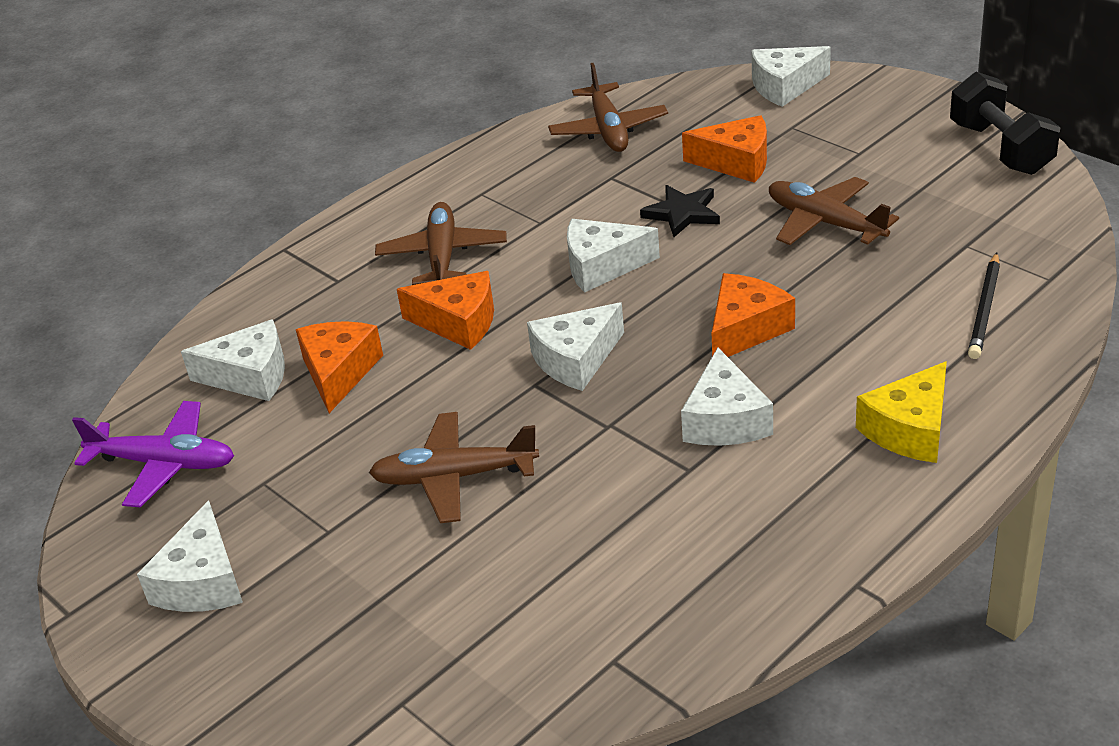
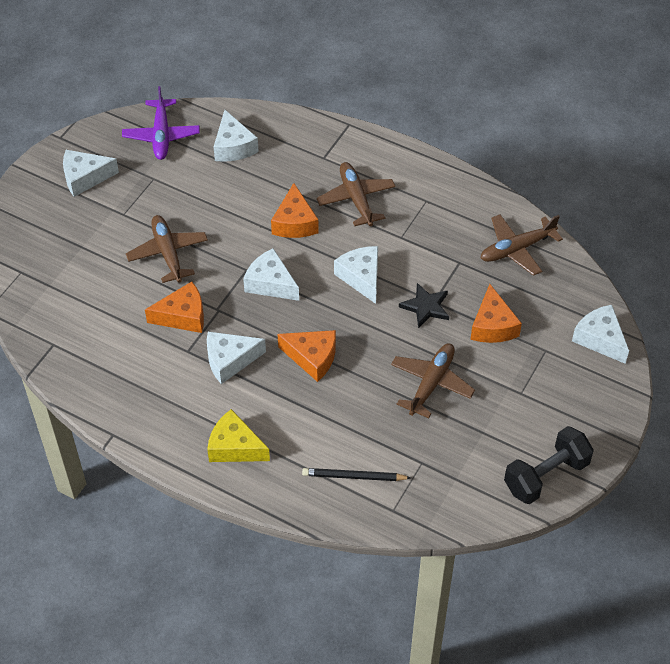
camera: 70 degrees right, 15 degrees up
(339, 372) = (242, 183): orange cheese -> orange cheese (183, 316)
(442, 256) = (356, 199): brown plane -> brown plane turned 90 degrees counterclockwise

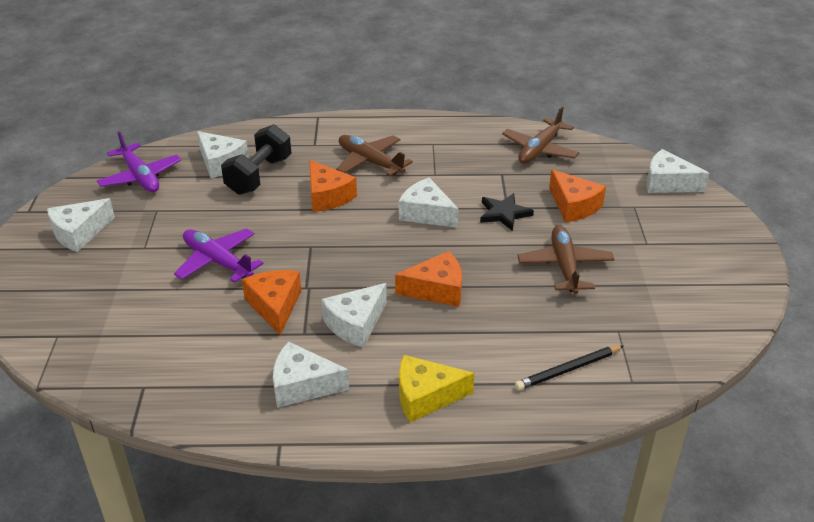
camera: 30 degrees left, 15 degrees down
(168, 253) = (217, 261): brown plane -> purple plane
(183, 316) = (275, 306): orange cheese -> orange cheese turned 60 degrees counterclockwise
(270, 283) = (344, 248): white cheese -> white cheese (302, 385)
(546, 475) = (732, 294): black dumbbell -> black dumbbell (259, 176)

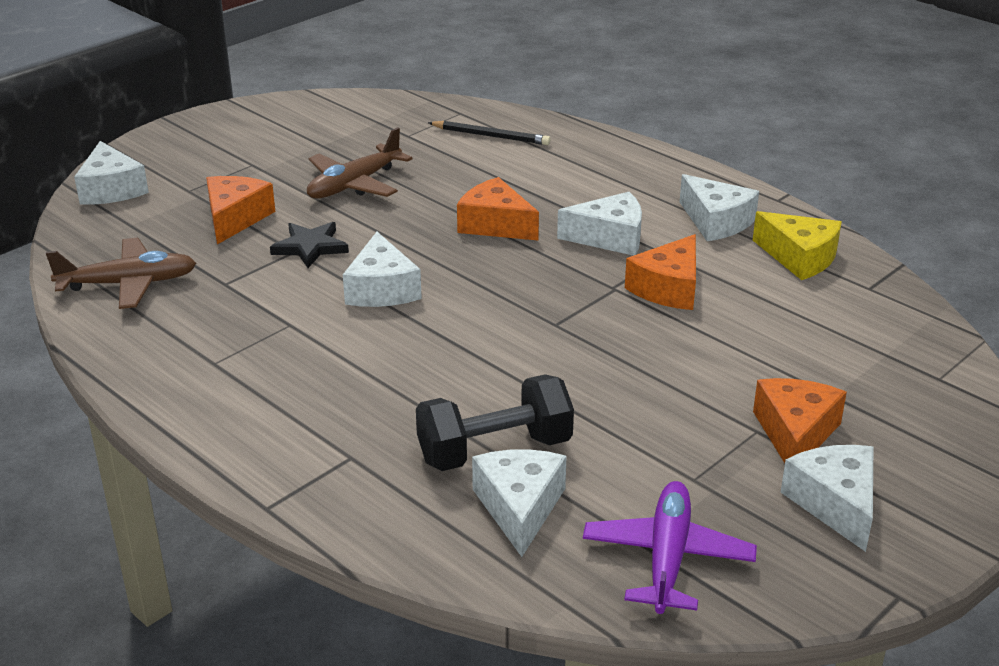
camera: 135 degrees left, 5 degrees down
(79, 233) = (835, 504): white cheese -> white cheese turned 105 degrees counterclockwise
(217, 261) = (681, 363): purple plane -> none
(327, 196) = (452, 369): orange cheese -> orange cheese (795, 433)
(370, 162) = (329, 384): brown plane -> none
(425, 396) = (623, 171): yellow cheese -> yellow cheese (799, 257)

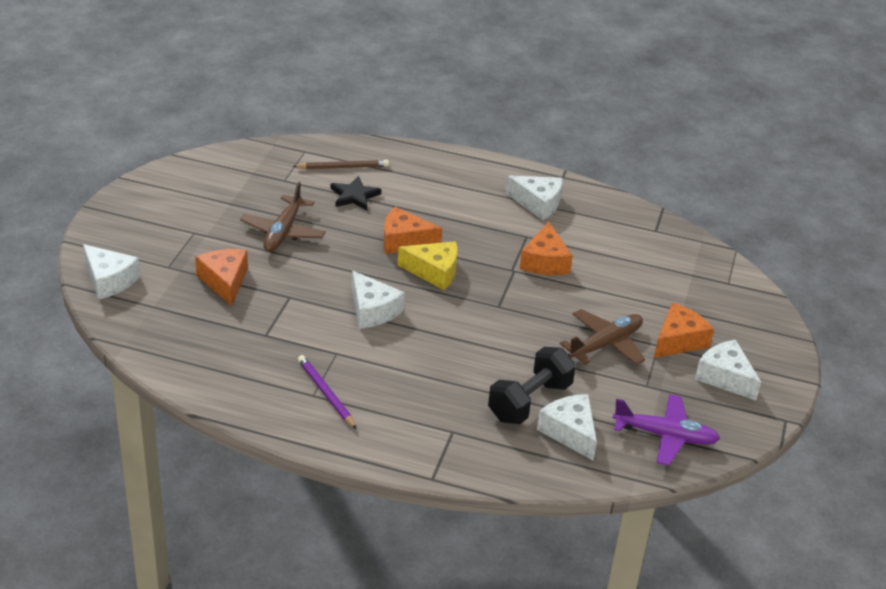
camera: 30 degrees left, 5 degrees up
(128, 284) = (199, 354): brown plane -> brown plane (605, 344)
(231, 366) = (326, 394): none -> purple pencil
(310, 247) = (297, 291): black star -> black star (354, 196)
(490, 136) = (343, 167): black pencil -> brown pencil
(610, 237) = (483, 232): white cheese -> none
(667, 557) = (665, 436): purple plane -> purple plane turned 120 degrees clockwise
(795, 433) = (678, 340): orange cheese -> orange cheese turned 60 degrees clockwise
(799, 257) = (604, 218): yellow cheese -> yellow cheese (434, 272)

